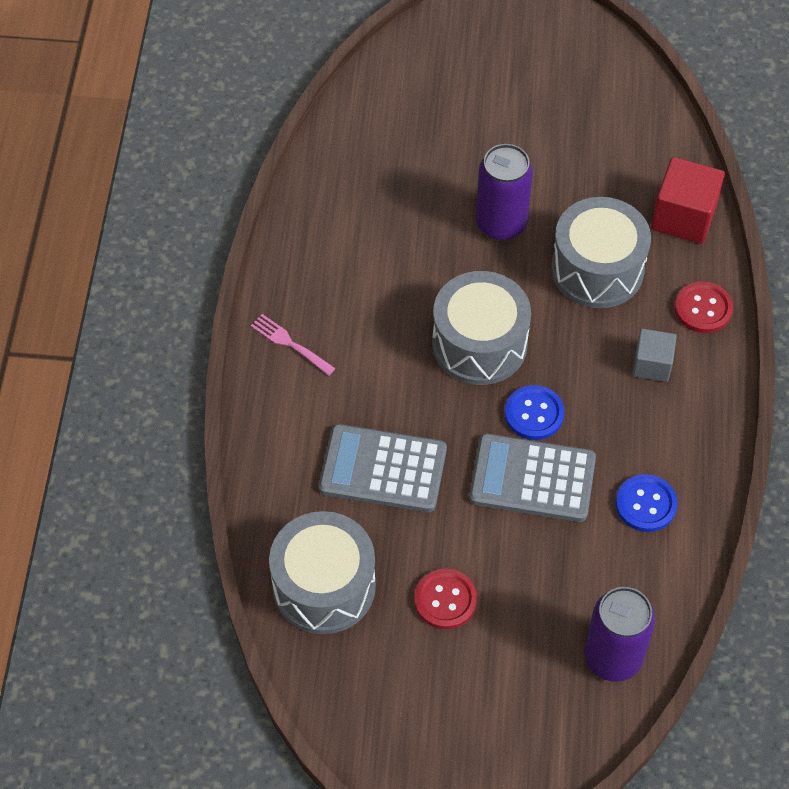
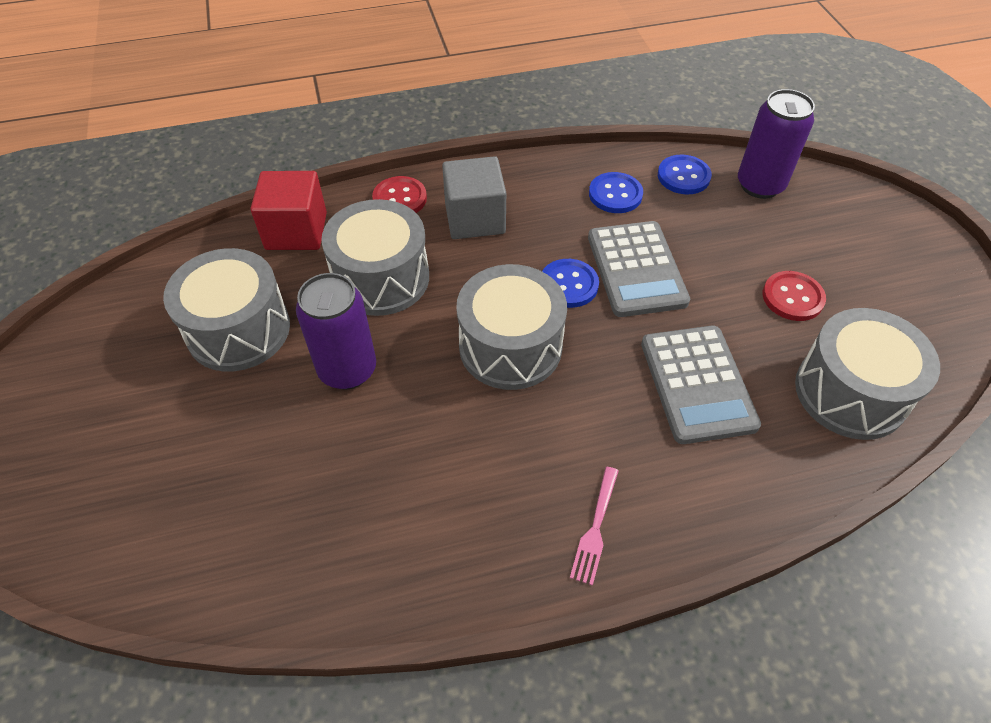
camera: 110 degrees left, 5 degrees down
(573, 158) = (238, 330): none -> grey drum
(652, 364) = (475, 218): grey cube -> grey cube, size x1.59
(653, 585) = (683, 176): none -> blue button

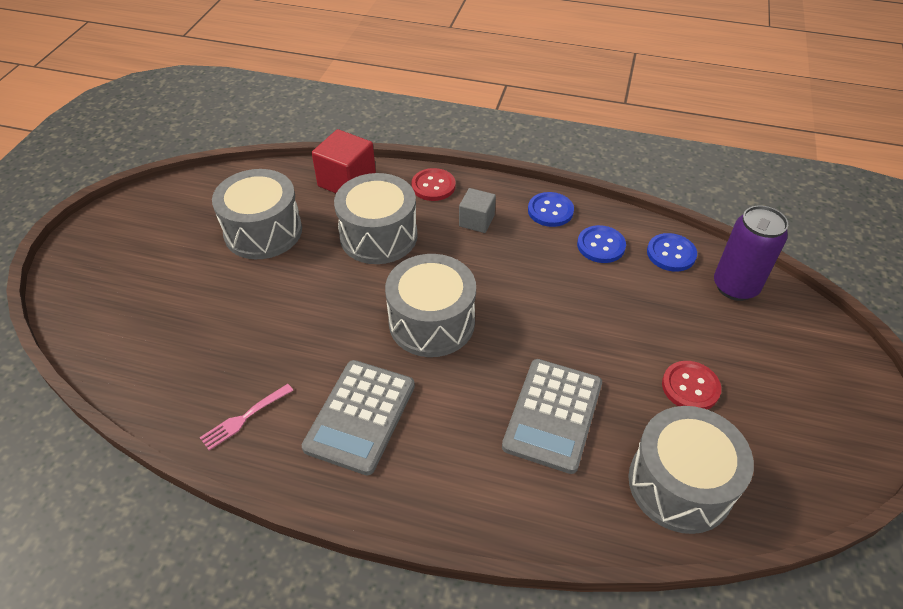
camera: 30 degrees right, 5 degrees down
(347, 370) = (310, 288): purple can -> none
(475, 218) = (476, 221): grey cube -> grey cube, size x0.63
(568, 285) = (509, 297): blue button -> blue button (550, 211)
(595, 527) = (393, 476): pink fork -> pink fork (245, 417)
(636, 269) = (572, 308): grey calculator -> grey calculator (360, 416)

